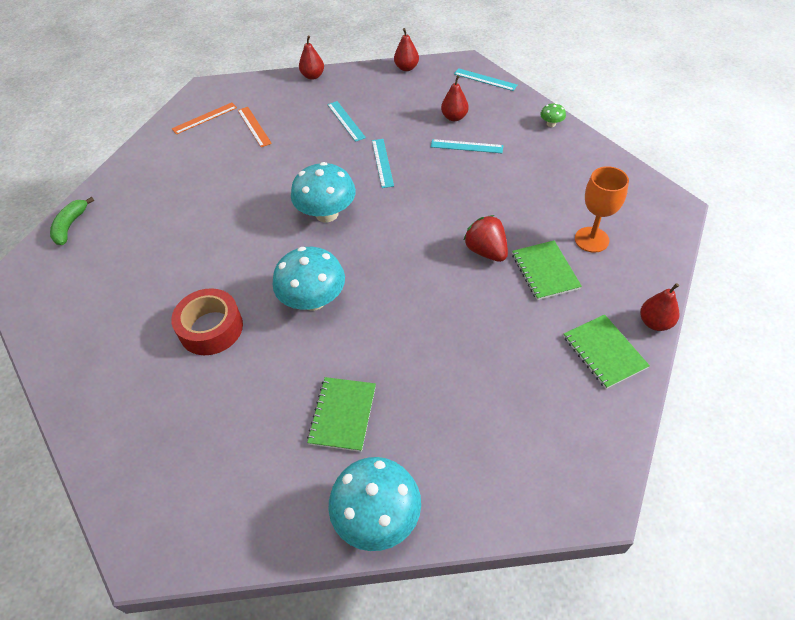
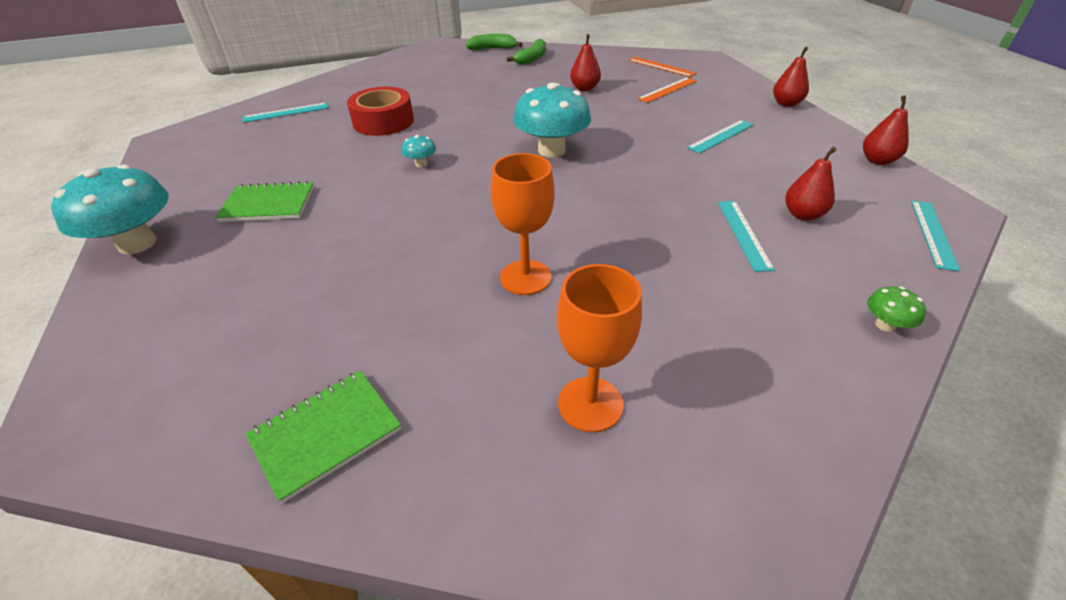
camera: 75 degrees right, 10 degrees down
(123, 198) = (532, 58): none -> green banana
(313, 300) = (421, 164): turquoise mushroom -> turquoise mushroom, size x0.44
(382, 163) = (660, 171): turquoise ruler -> turquoise ruler (286, 112)
(486, 251) = (525, 277): red strawberry -> orange goblet
(545, 271) = (498, 345): green notebook -> none
(655, 322) = (391, 518): red pear -> red pear (584, 88)

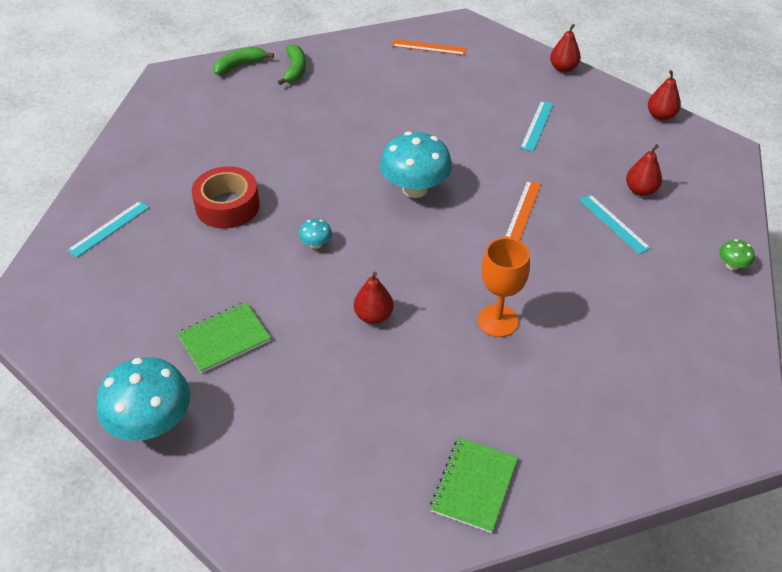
camera: 30 degrees left, 5 degrees up
(584, 88) = (381, 99): red pear -> red pear (373, 316)
(590, 404) = (609, 393): orange goblet -> none
(667, 90) = (456, 79): orange ruler -> orange ruler (523, 210)
(933, 233) = (725, 178): turquoise ruler -> none

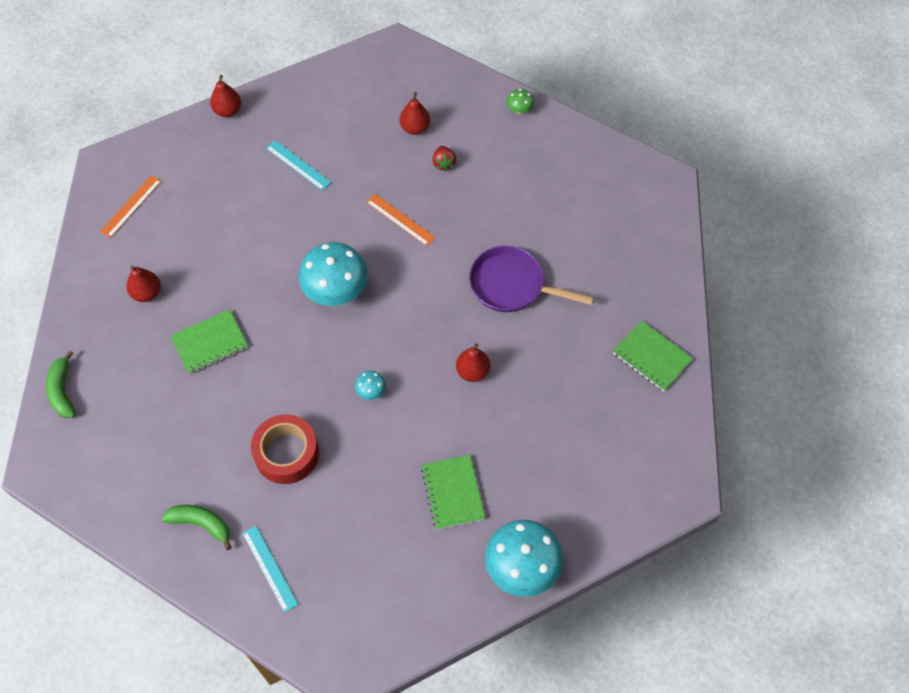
camera: 70 degrees left, 15 degrees up
(295, 70) = (101, 339): green banana -> green banana (201, 524)
(320, 128) = (210, 343): none -> green notebook
(498, 321) = (512, 285): orange goblet -> purple pan
(613, 223) = (443, 163): turquoise ruler -> red strawberry
(660, 116) = (332, 70): red pear -> red pear (147, 293)

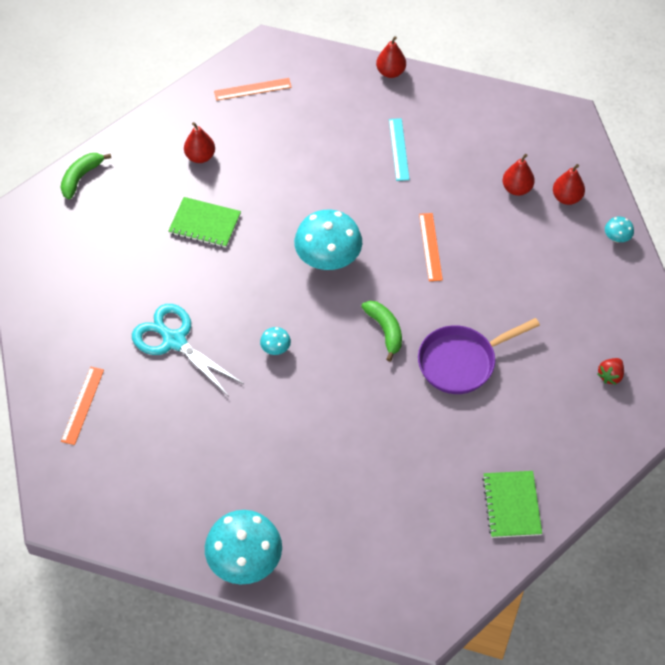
camera: 45 degrees right, 5 degrees down
(201, 524) = (72, 338): green banana -> green banana (385, 330)
(270, 568) = (82, 405): turquoise ruler -> orange ruler
(286, 453) = (174, 340): red tape -> turquoise scissors
(443, 163) = (509, 232): red strawberry -> red strawberry (610, 376)
(453, 493) = (254, 467): green notebook -> none
(472, 371) = (362, 397): red pear -> red pear (566, 198)
(512, 285) = (461, 362): purple pan -> purple pan turned 90 degrees counterclockwise
(519, 109) = (617, 238): green mushroom -> turquoise mushroom

